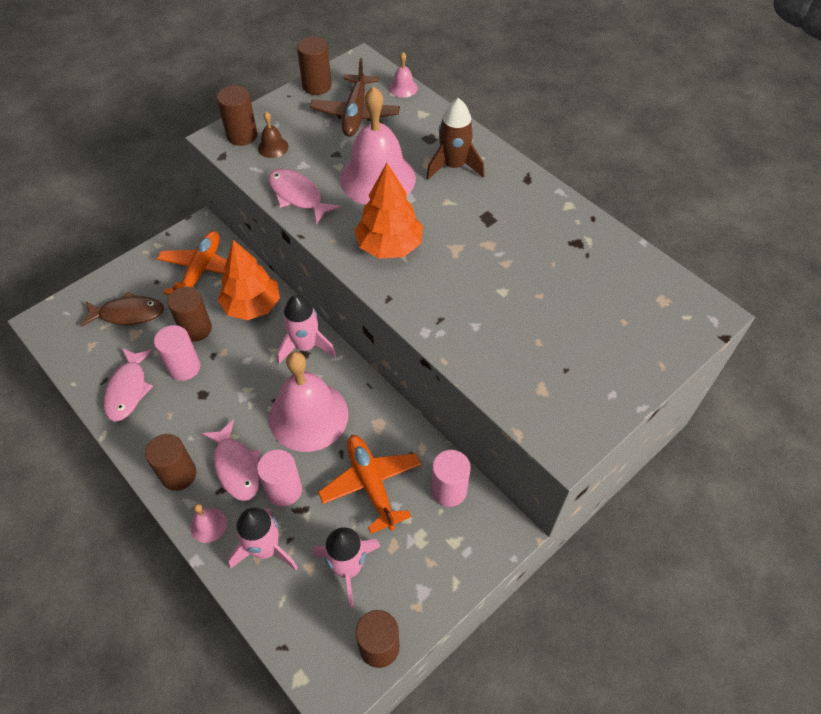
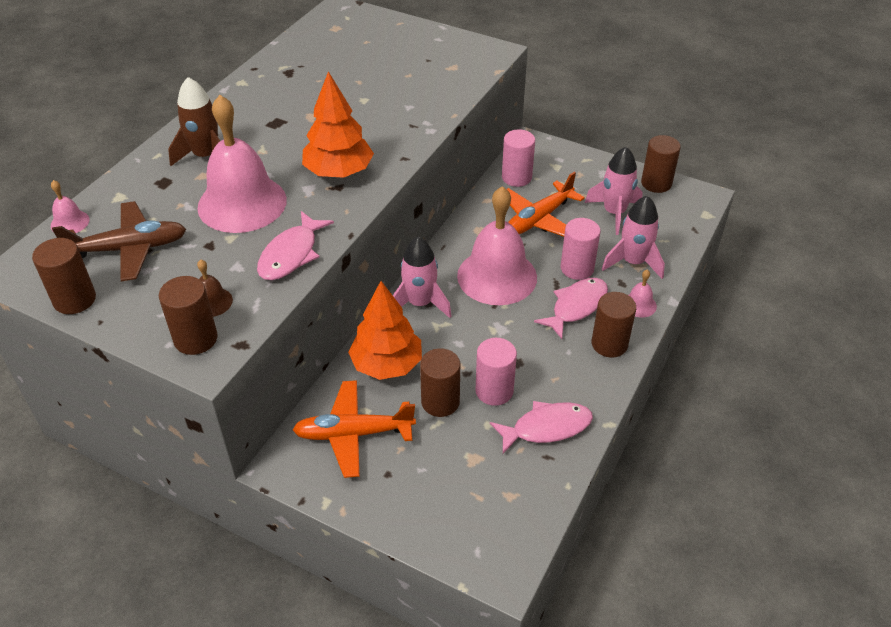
camera: 110 degrees left, 10 degrees down
(128, 314) = (449, 479): brown fish -> none

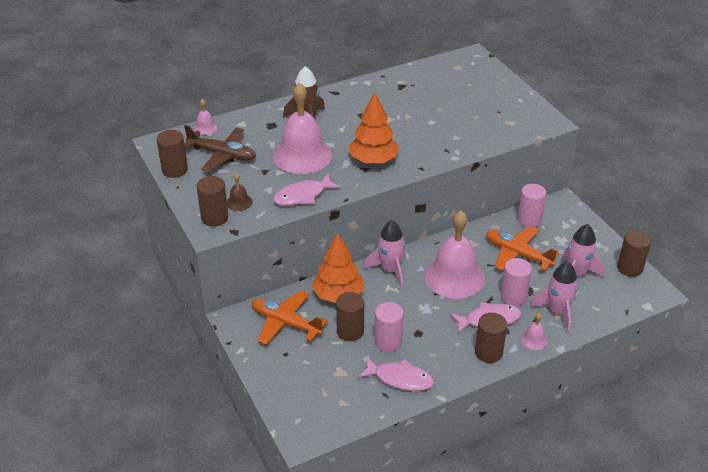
camera: 35 degrees right, 5 degrees down
(538, 219) = (517, 254): orange plane -> orange plane turned 45 degrees clockwise

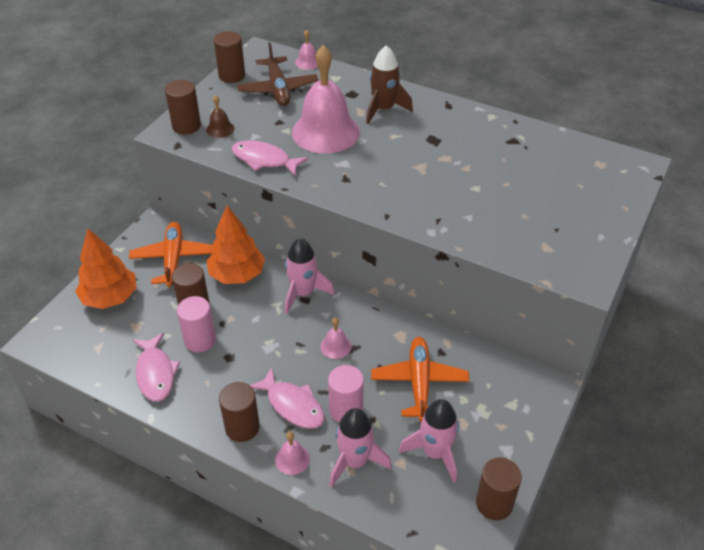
camera: 55 degrees right, 5 degrees up
(373, 160) = (365, 178): orange tree -> orange tree (110, 297)
(454, 276) = (335, 346): pink bell -> pink bell, size x0.42
(529, 220) = (486, 367): pink cylinder -> none

